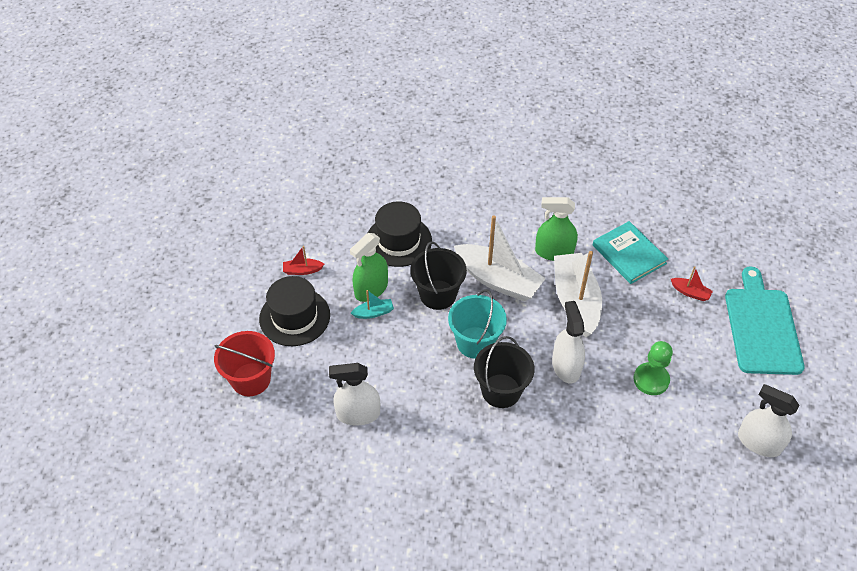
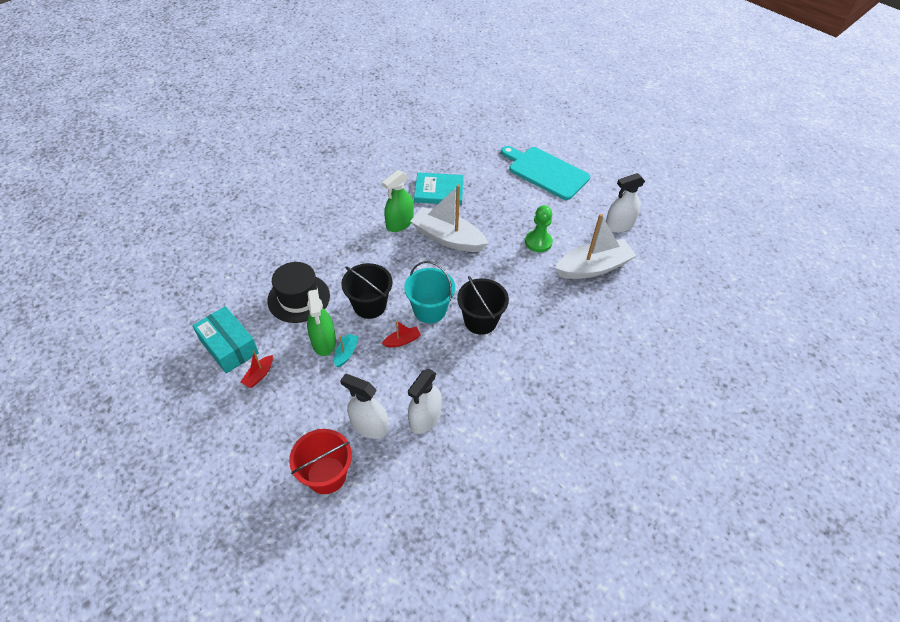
camera: 55 degrees left, 0 degrees up
(294, 317) = (297, 407): black hat -> none
(311, 232) = (229, 346): none -> turquoise box
(498, 280) = (392, 265): white boat -> white boat (593, 267)
(566, 366) = (492, 275): white spray bottle -> white spray bottle (369, 426)
(690, 292) = (494, 184): red boat -> red boat (402, 341)

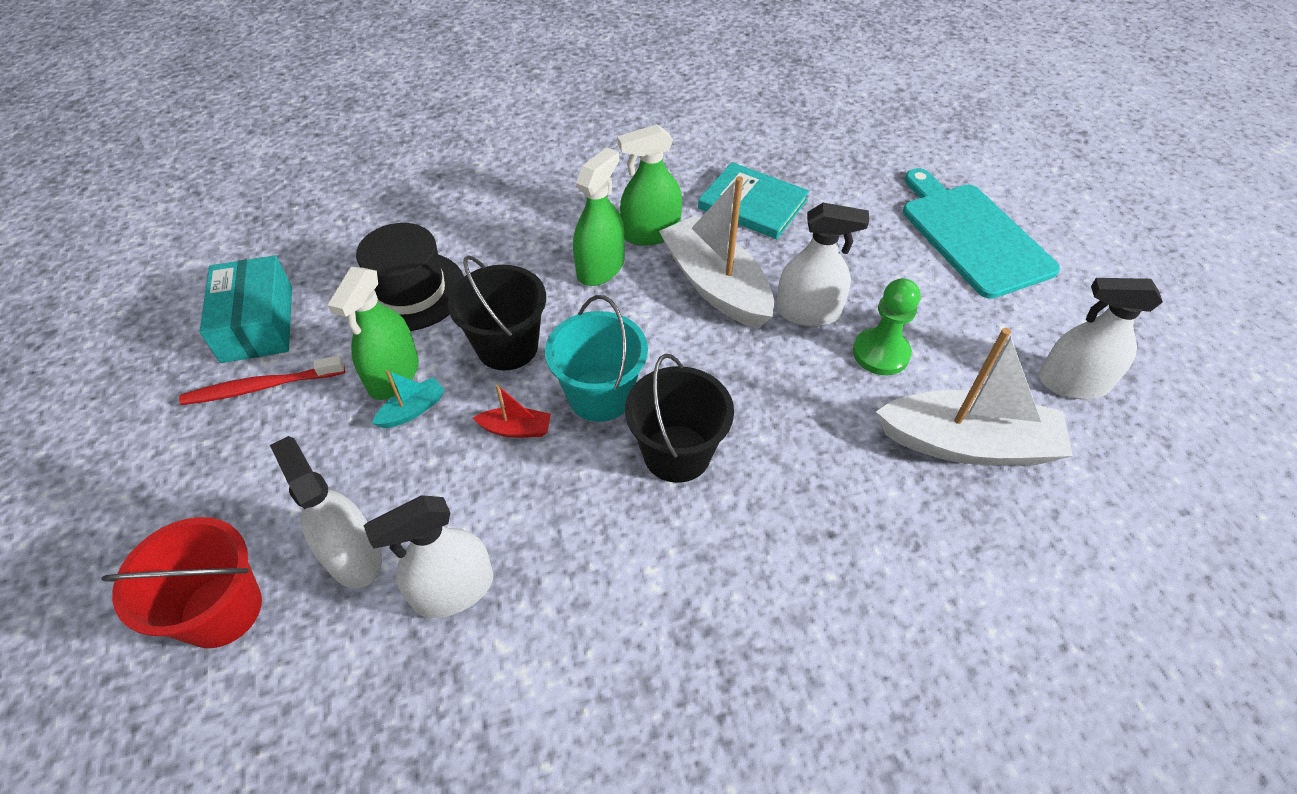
camera: 30 degrees right, 0 degrees up
(259, 375) = (261, 387): red boat -> red toothbrush
(387, 250) = (600, 268): none -> green spray bottle
(496, 235) = (808, 312): none -> white spray bottle

